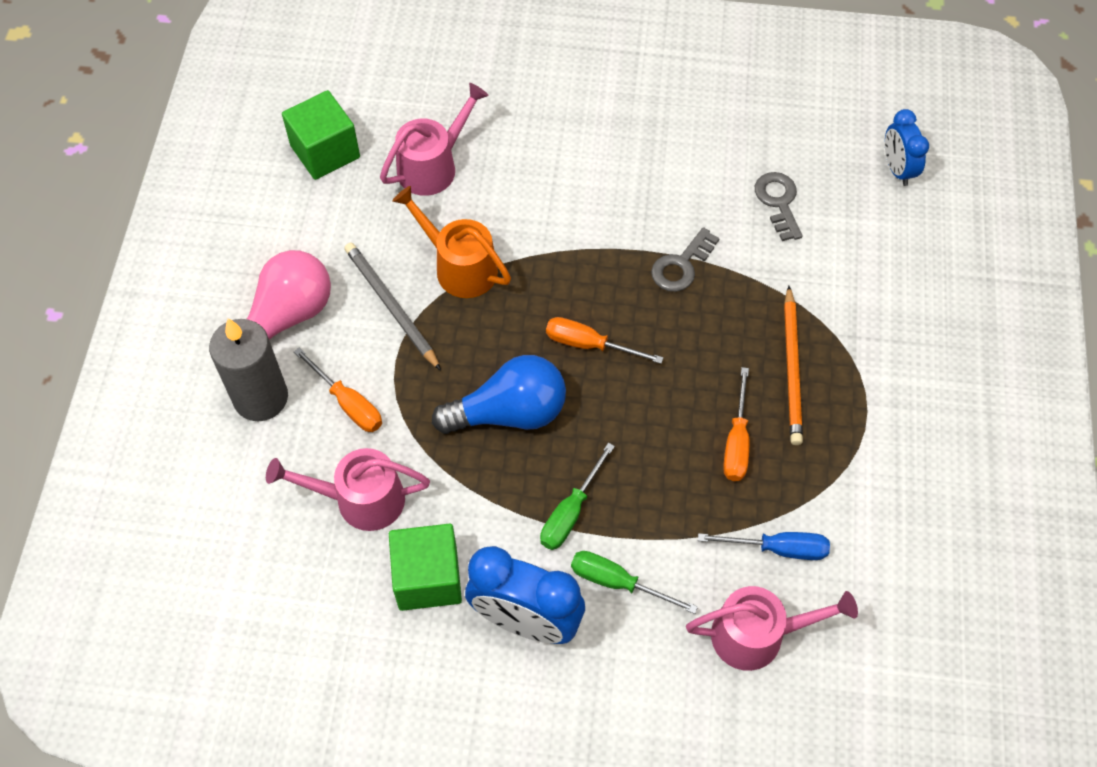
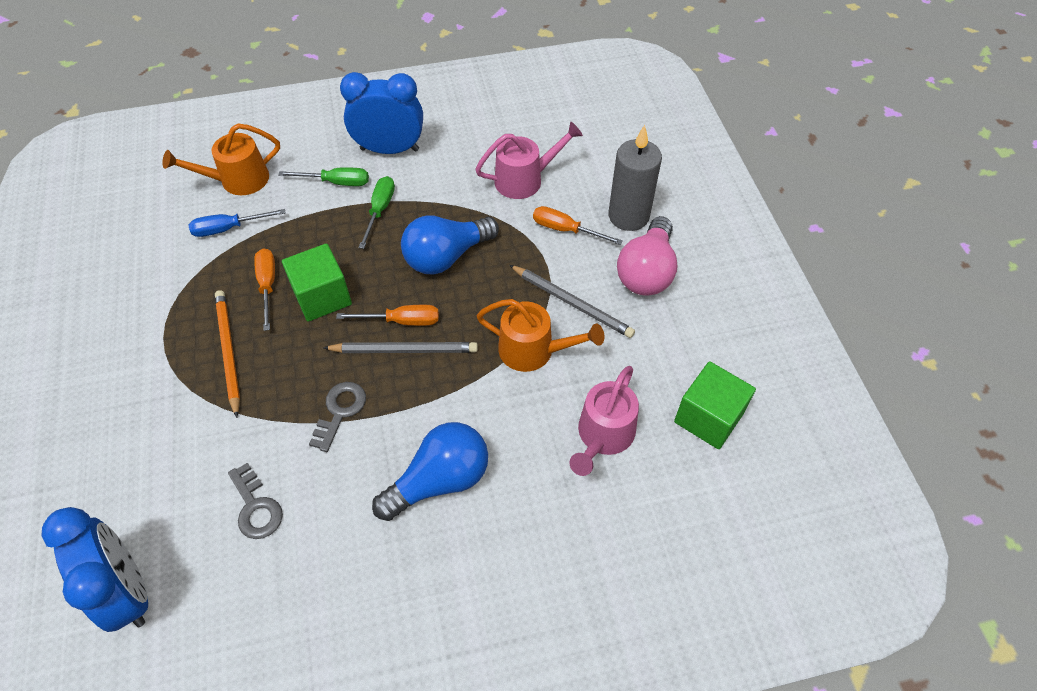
camera: 160 degrees right, 5 degrees down
(428, 578) = (460, 153): green cube -> green cube (322, 297)
(596, 310) = (404, 350): none -> grey pencil
(602, 174) = (439, 480): none -> blue light bulb
(757, 635) = (238, 180): pink watering can -> orange watering can
(897, 169) = (128, 591): blue clock -> blue clock, size x1.70

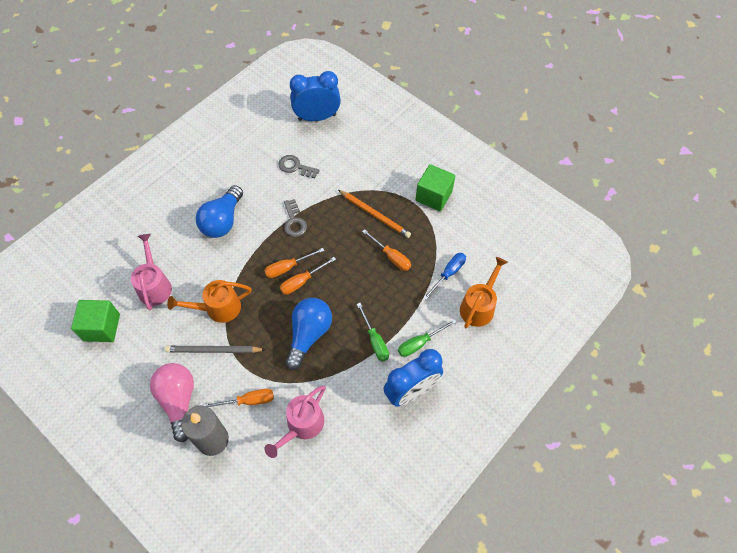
camera: 145 degrees right, 5 degrees up
(128, 591) = (317, 117): blue clock -> blue clock turned 150 degrees clockwise
(322, 297) = (356, 268): green cube -> green cube (433, 196)
(404, 350) = (288, 267): grey pencil -> orange screwdriver

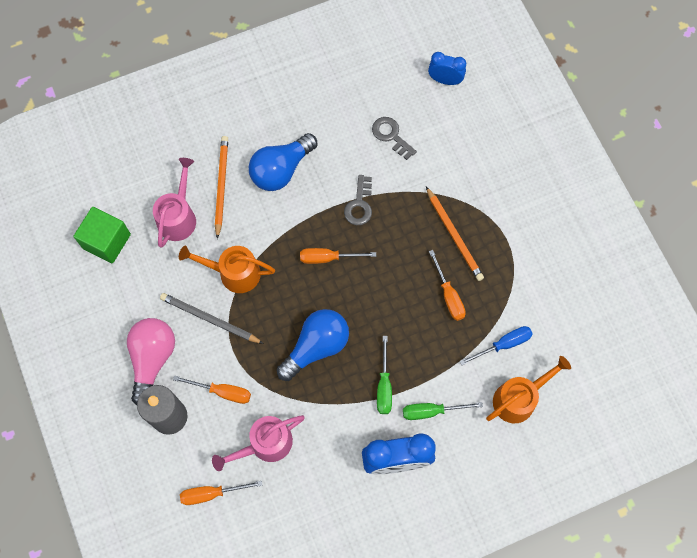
camera: 25 degrees right, 10 degrees up
(180, 250) = (221, 186): none -> orange pencil
(302, 281) = (336, 281): orange screwdriver -> orange screwdriver (211, 493)
(317, 117) = (445, 80): blue clock -> blue clock, size x0.59
(433, 196) = (534, 241): green cube -> none

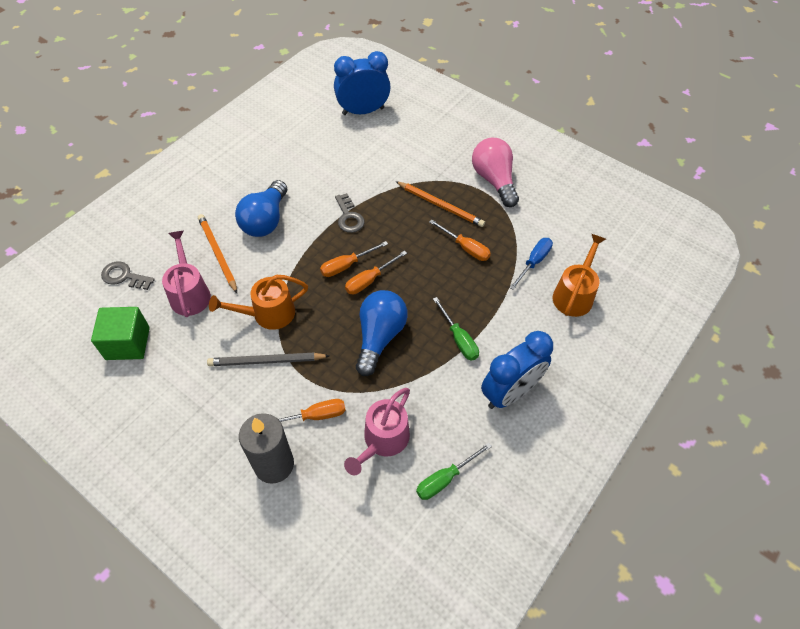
camera: 30 degrees left, 15 degrees down
(152, 359) = (228, 422): pink light bulb -> pink light bulb (494, 180)
(211, 493) = (357, 513): orange screwdriver -> orange screwdriver (369, 280)
(391, 136) = (344, 161): grey key -> grey key (124, 276)
(431, 411) = (512, 338): green screwdriver -> green screwdriver (445, 479)
(445, 80) = (363, 111): blue clock -> blue clock, size x1.70

